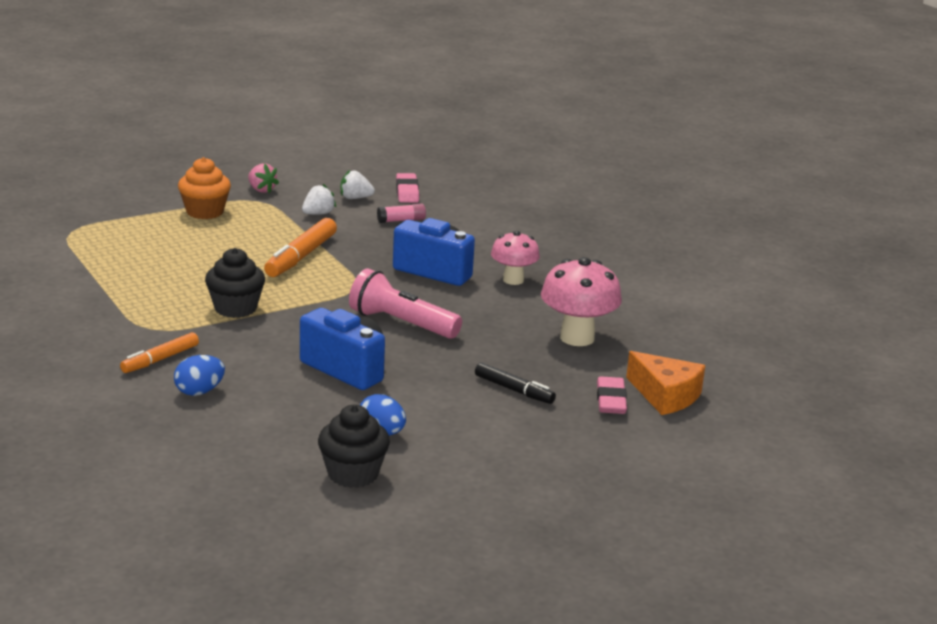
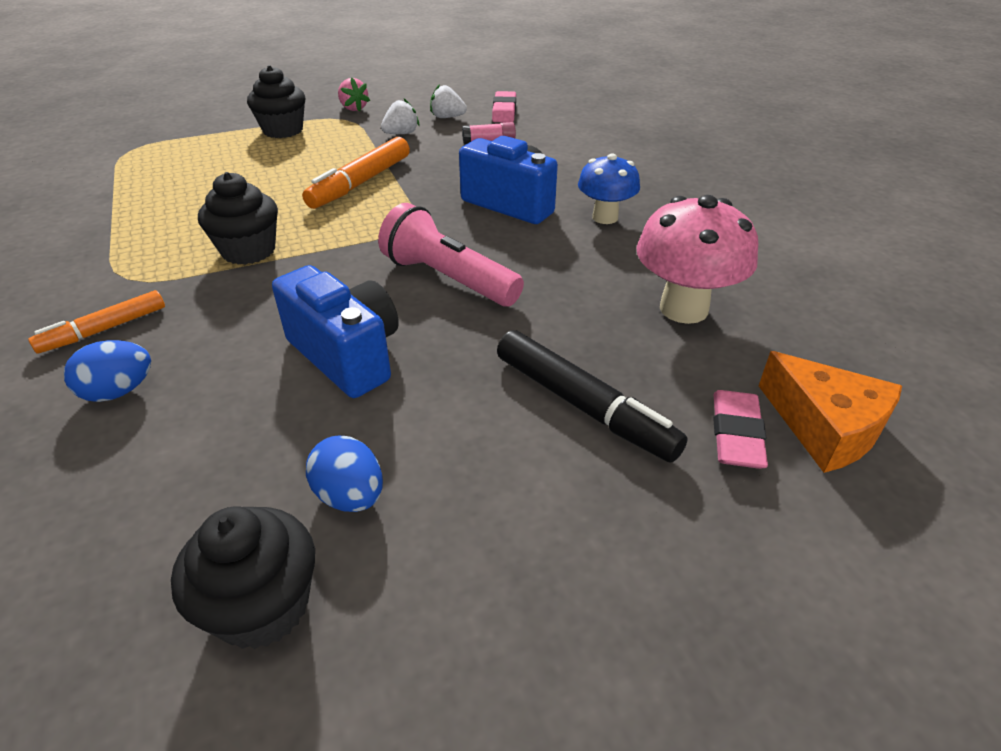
camera: 10 degrees right, 15 degrees up
(205, 212) = (283, 130): orange cupcake -> black cupcake
(513, 280) = (605, 217): pink mushroom -> blue mushroom
(514, 390) = (583, 406): black marker -> black marker, size x1.56

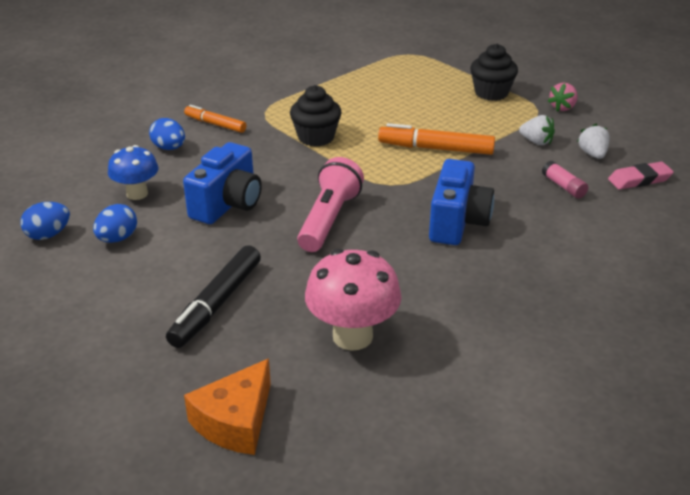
camera: 70 degrees right, 5 degrees down
(262, 606) = (48, 235): black cupcake -> blue egg
(605, 217) = (471, 275): blue mushroom -> blue mushroom (137, 194)
(736, 434) = (212, 376): pink eraser -> none

